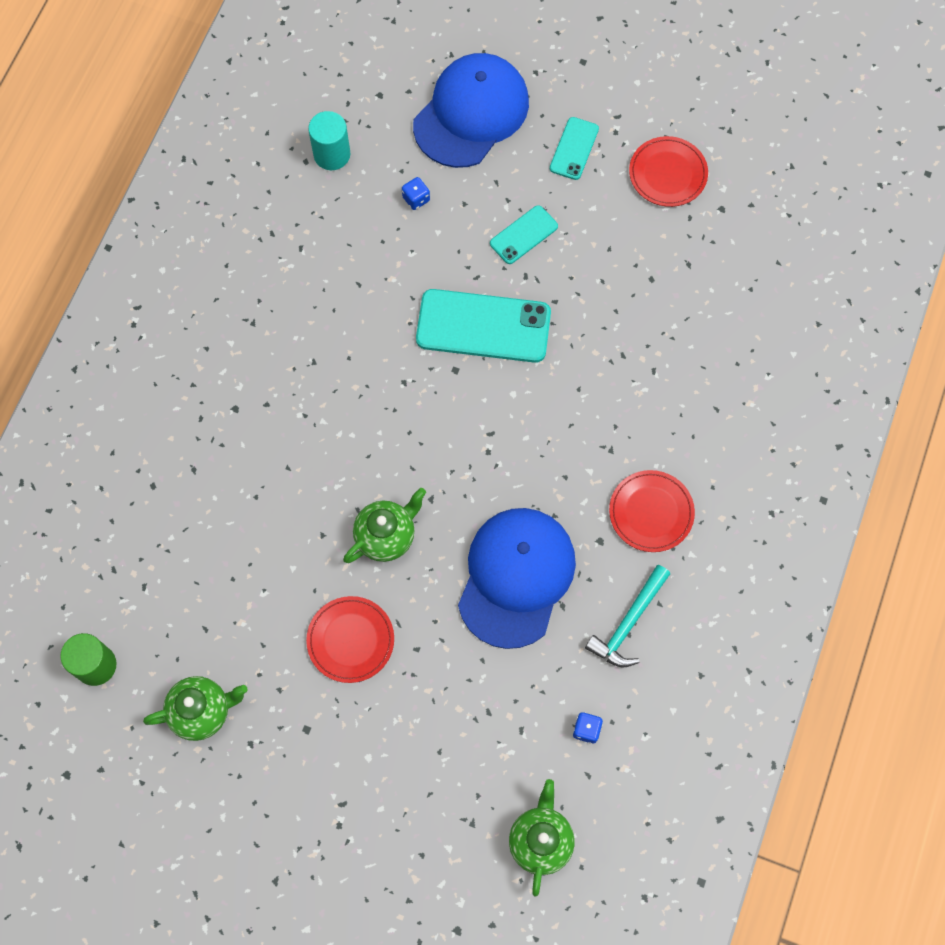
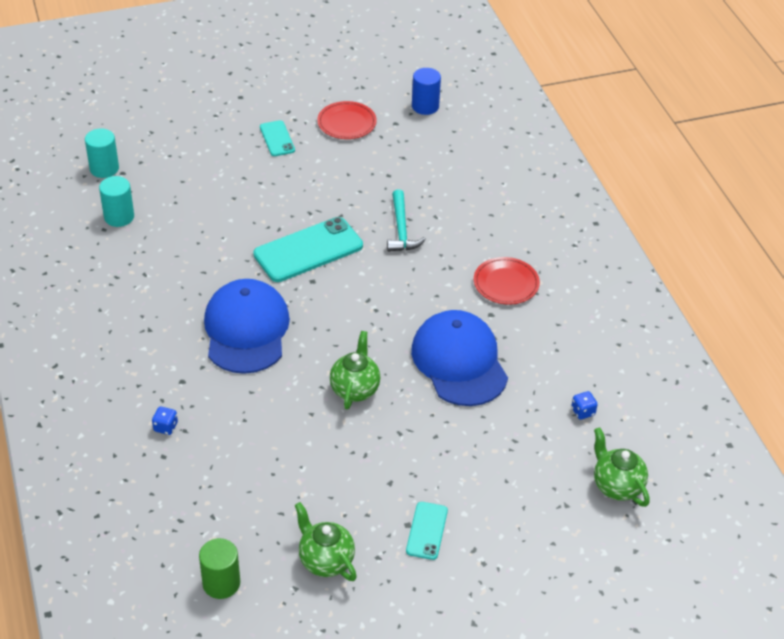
camera: 40 degrees left, 25 degrees down
(202, 711) = (325, 561): green teapot -> green teapot turned 75 degrees counterclockwise
(350, 640) = (387, 458): red plate -> none
(366, 77) = (104, 168): none -> turquoise cylinder
(416, 199) = (199, 211): blue dice -> blue dice (165, 427)
(471, 113) = (193, 153): blue cap -> blue cap (246, 330)
(523, 235) = (288, 194): turquoise phone -> turquoise phone (426, 531)
(628, 623) = (550, 344): turquoise hammer -> turquoise hammer (401, 229)
(776, 205) = (425, 106): none -> blue cylinder

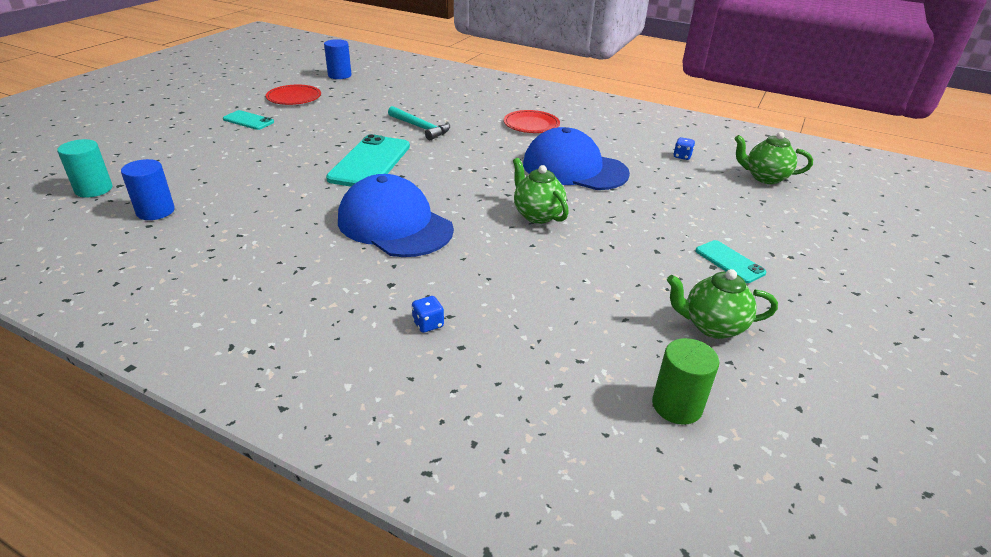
camera: 45 degrees left, 10 degrees down
(119, 217) = (155, 211): turquoise cylinder -> blue cylinder

